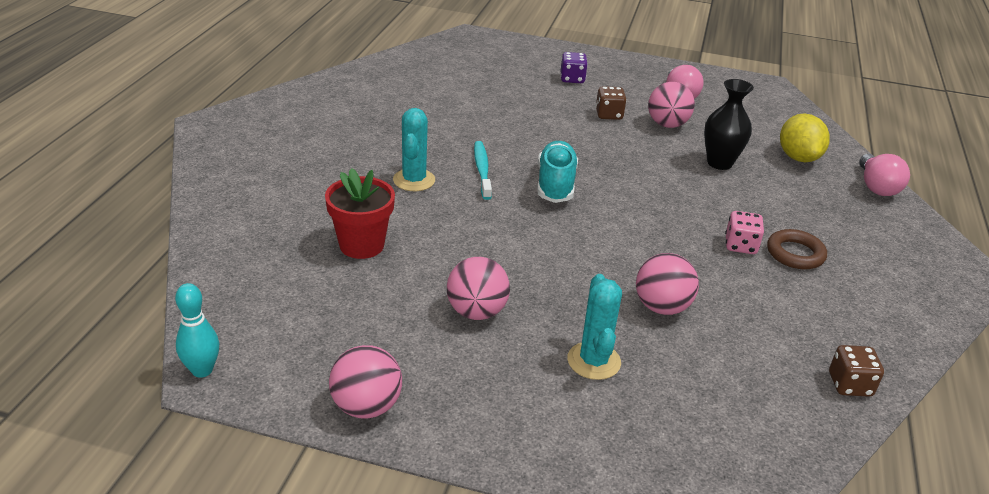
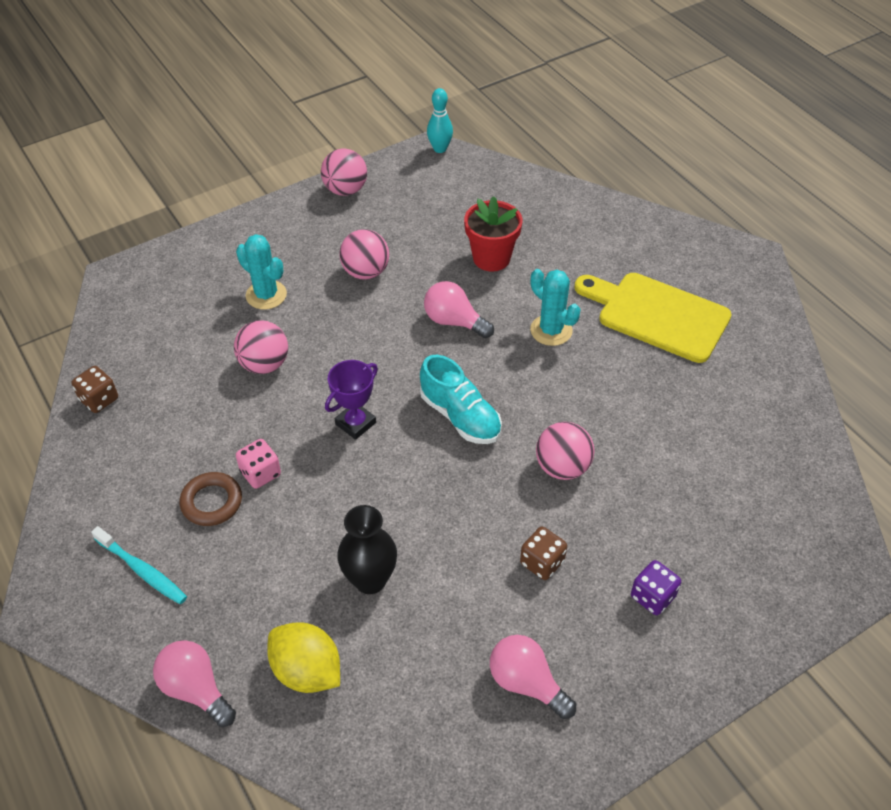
camera: 135 degrees right, 15 degrees up
(334, 142) = (657, 315): none -> yellow cutting board
(468, 229) = (454, 321): none -> pink light bulb
(482, 170) = (528, 382): turquoise toothbrush -> turquoise toothbrush (142, 570)
(634, 226) = (355, 423): none -> purple trophy
(667, 124) = (477, 602): pink ball -> pink ball (562, 467)

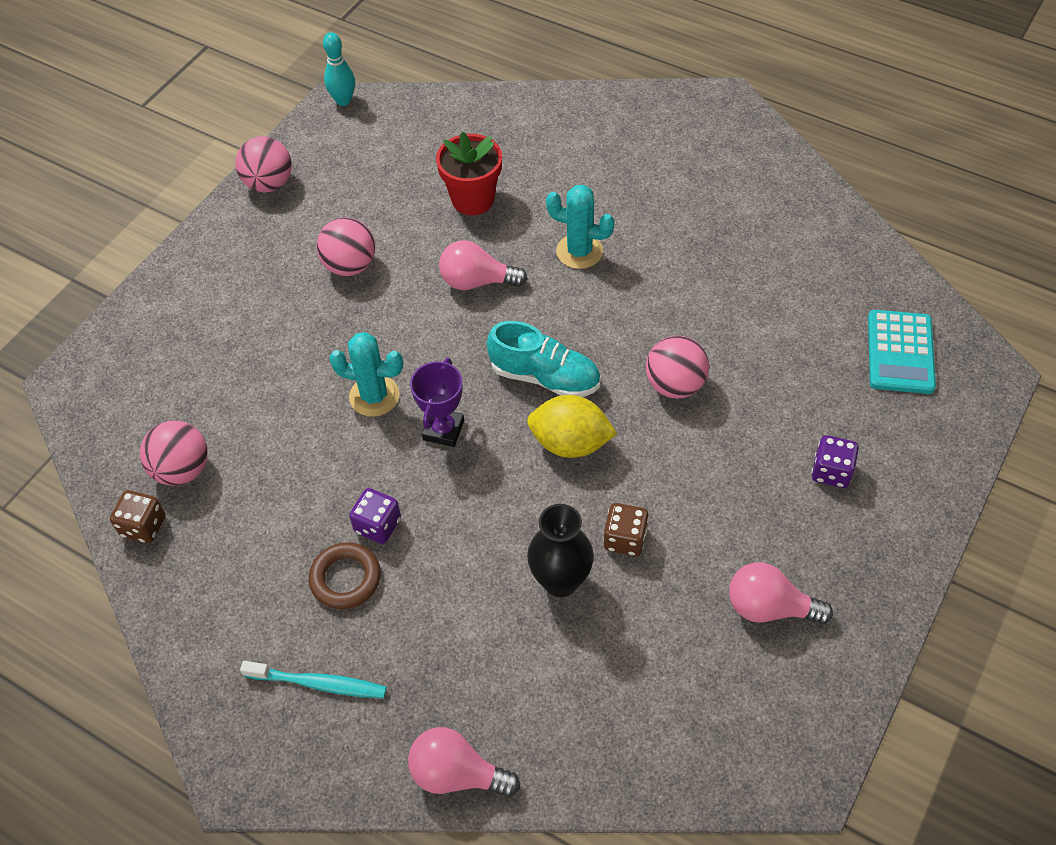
camera: 25 degrees left, 5 degrees up
(260, 473) = (378, 525): pink dice -> purple dice
(264, 364) = (305, 409): pink ball -> pink ball (182, 469)
(266, 295) = (257, 334): turquoise cactus -> turquoise cactus (374, 396)
(307, 671) = (556, 700): yellow lemon -> yellow lemon (570, 443)
(542, 562) = (713, 486): brown dice -> brown dice (625, 539)
(657, 315) = (671, 194): yellow cutting board -> none
(780, 524) = (900, 352): none -> turquoise calculator

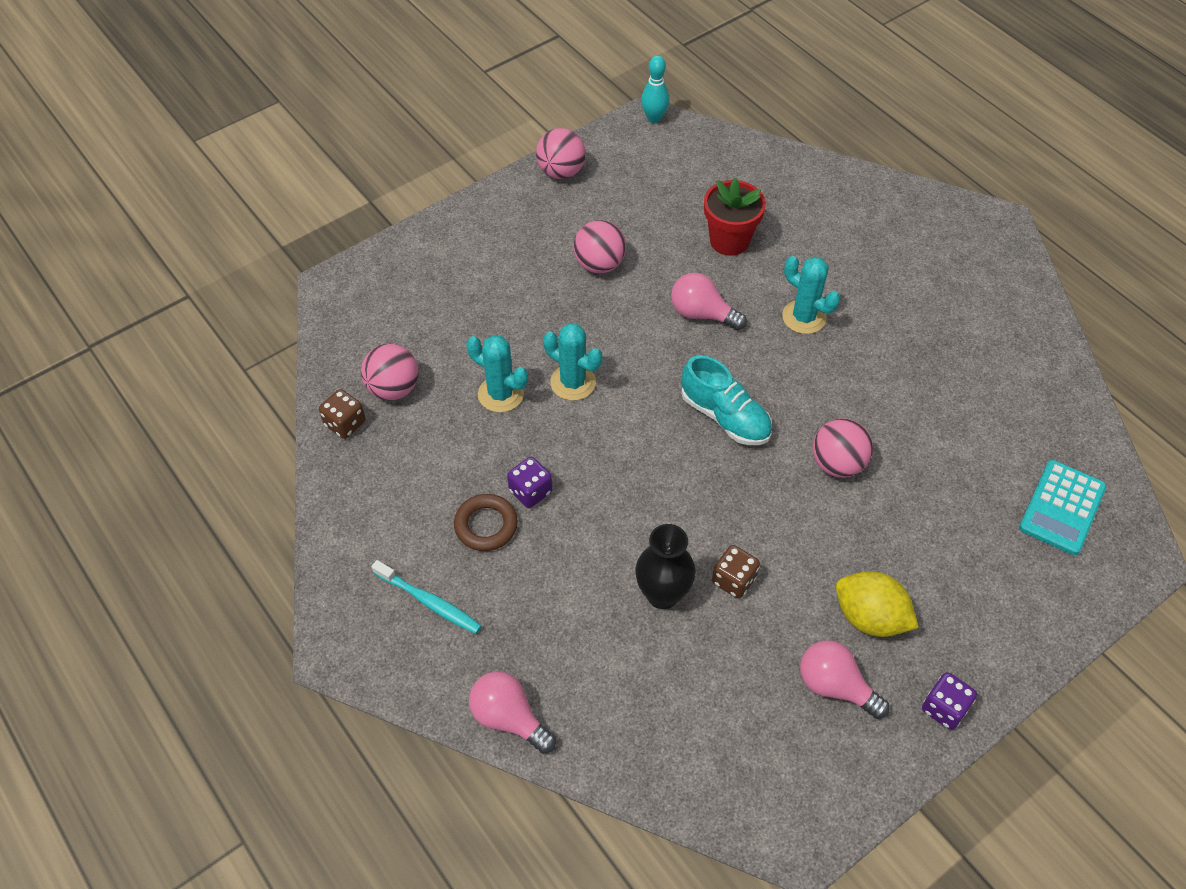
camera: 20 degrees right, 0 degrees up
(302, 435) = (500, 394): none -> turquoise cactus
(443, 430) = (618, 431): purple trophy -> none
(570, 443) = (722, 481): yellow lemon -> yellow lemon (870, 617)
(831, 472) = (946, 590): purple dice -> purple dice (944, 708)

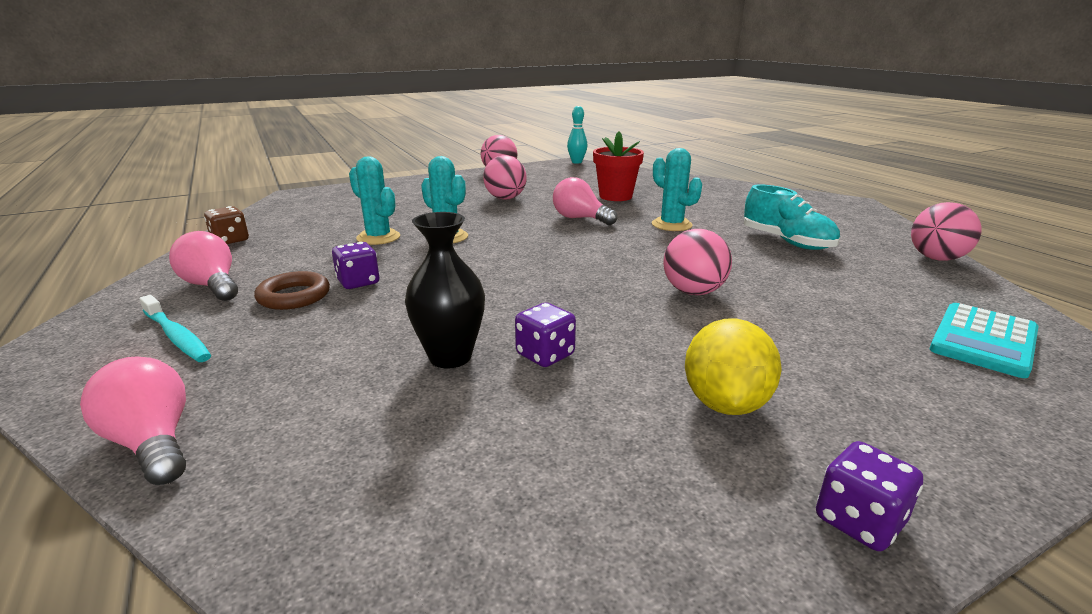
camera: 10 degrees right, 30 degrees down
(393, 388) = (290, 230): pink ball -> pink ball (936, 258)
(725, 417) = (580, 260): turquoise shoe -> turquoise shoe (786, 242)
(733, 580) = (545, 355): brown dice -> purple dice
(835, 686) = (662, 468): pink light bulb -> pink light bulb (212, 286)
(870, 617) = (725, 403): yellow lemon -> yellow lemon turned 60 degrees clockwise

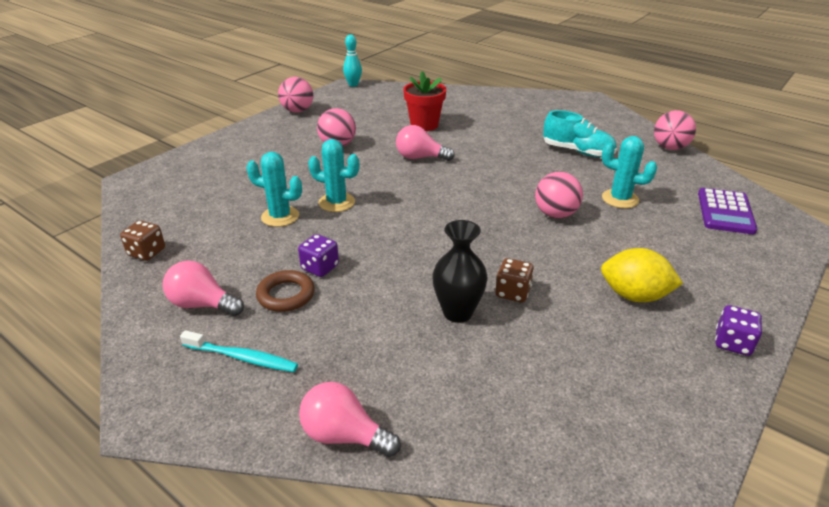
camera: 25 degrees left, 10 degrees up
(545, 355) = (513, 292): purple dice -> brown dice
(671, 225) = (491, 150): turquoise cactus -> turquoise cactus (620, 199)
(725, 403) = (634, 296): yellow lemon -> yellow lemon turned 60 degrees counterclockwise
(983, 340) = (725, 212): turquoise calculator -> purple calculator

